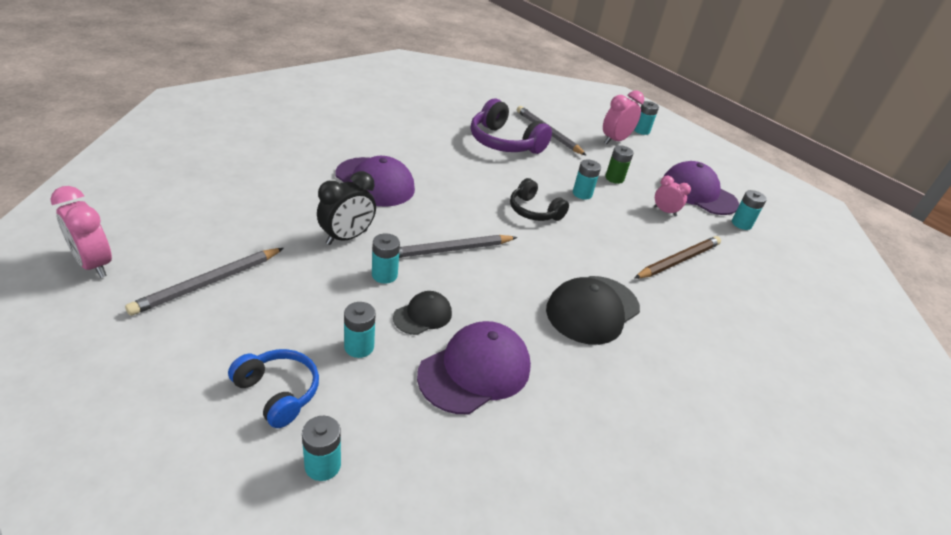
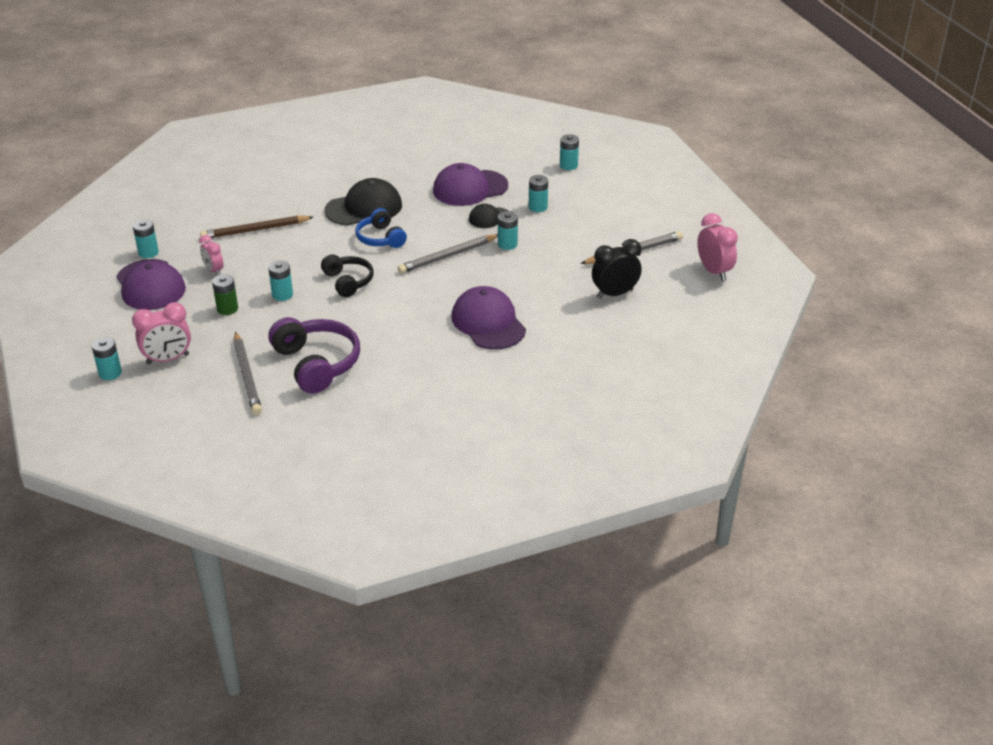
camera: 155 degrees left, 0 degrees up
(278, 392) = (589, 193): blue headphones -> blue headphones (380, 238)
(347, 237) = (528, 274): black clock -> black clock (614, 294)
(449, 250) = (447, 256): grey pencil -> grey pencil turned 150 degrees clockwise

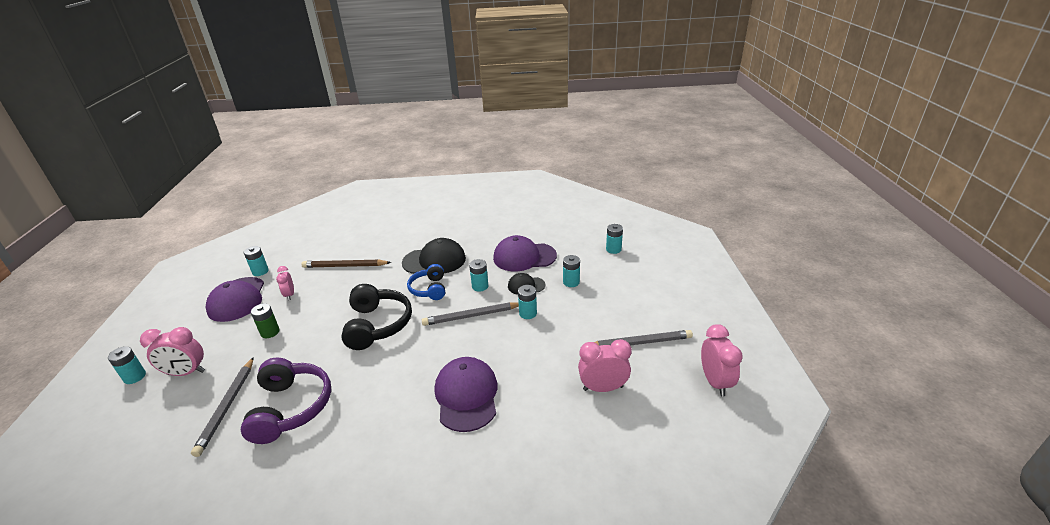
camera: 20 degrees right, 5 degrees down
(282, 295) = (319, 327): turquoise battery -> turquoise battery (480, 286)
(348, 282) = (377, 325): black headphones -> black headphones, size x1.60
(614, 294) = (603, 388): black clock -> pink clock

